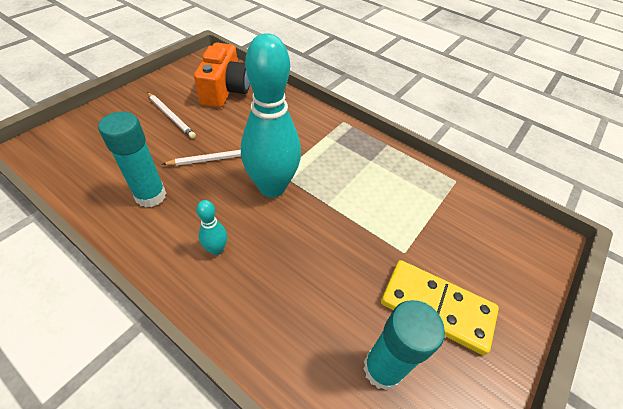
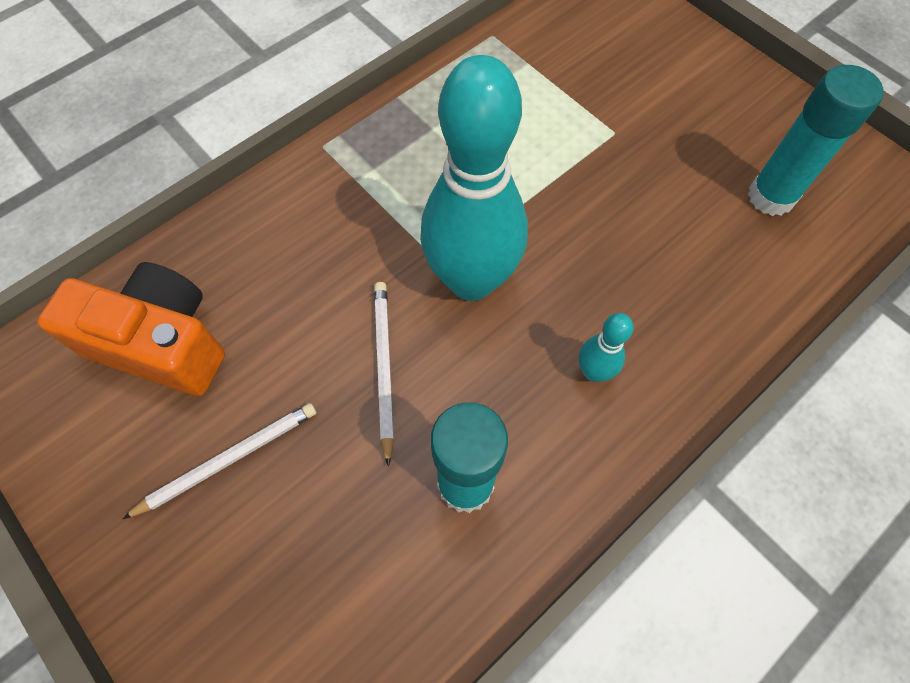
camera: 75 degrees left, 15 degrees up
(436, 307) = (695, 122): yellow domino -> none

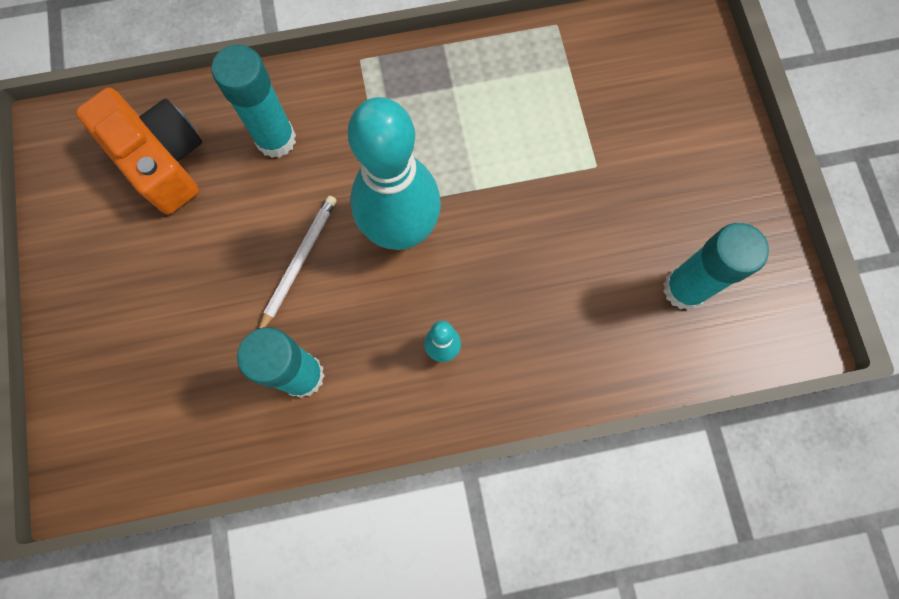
camera: 30 degrees right, 10 degrees up
(228, 459) = (161, 269): white pencil -> none
(280, 259) = (276, 139): none -> turquoise glue stick

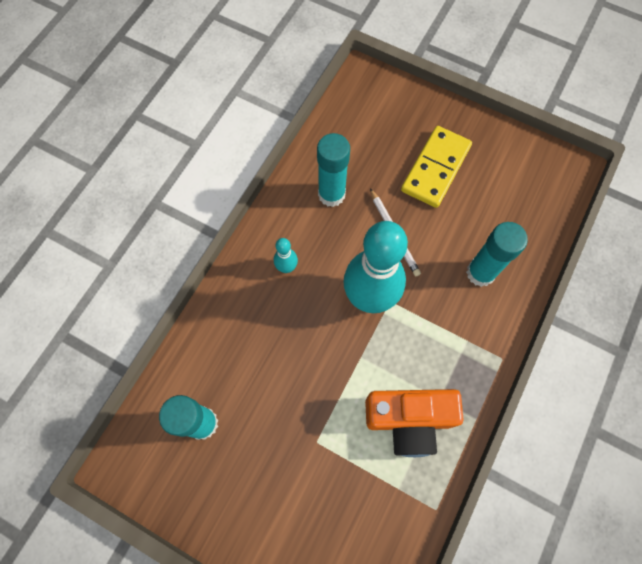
camera: 130 degrees right, 5 degrees down
(162, 160) = (511, 207): orange camera -> orange camera (409, 420)
(167, 279) = (436, 168): none -> yellow domino

